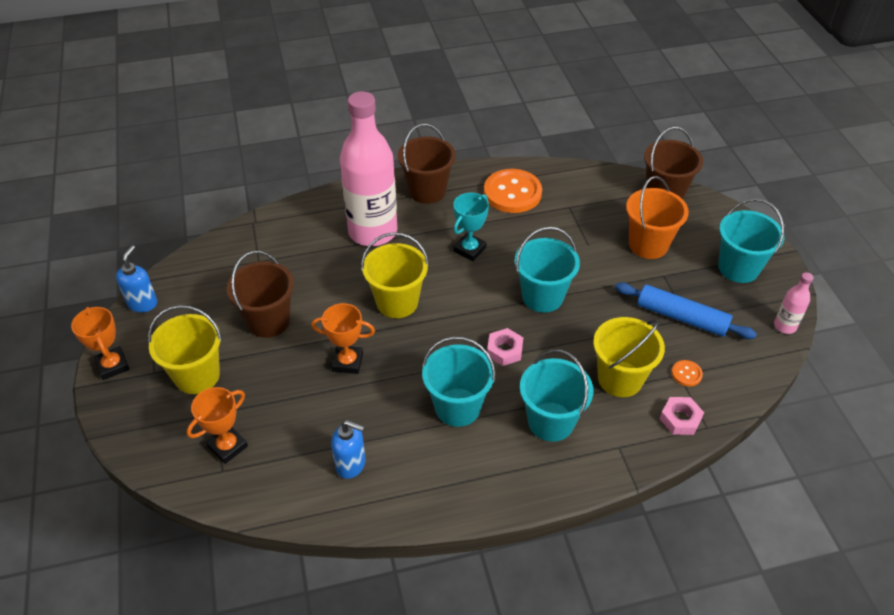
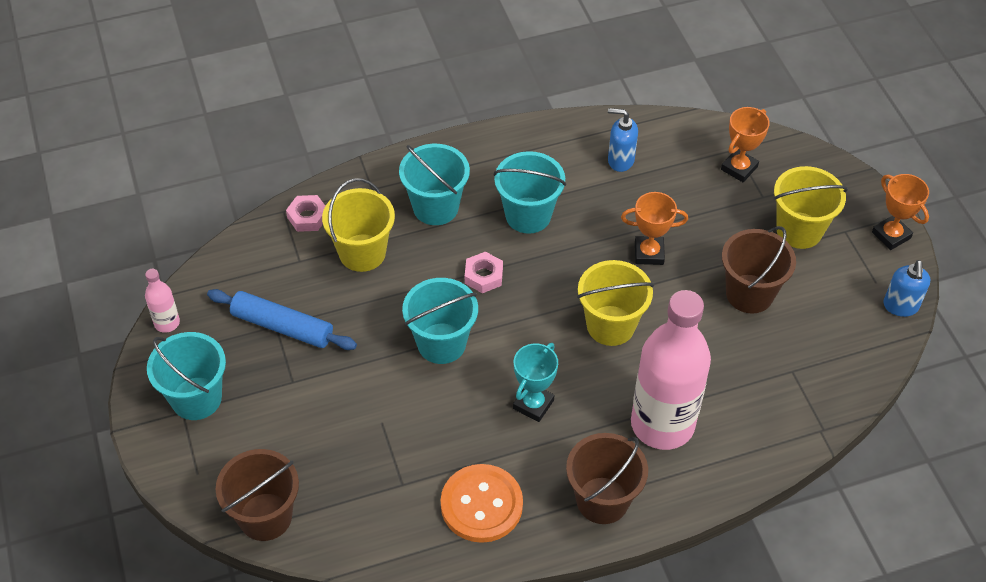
camera: 175 degrees right, 5 degrees up
(648, 244) = (303, 427): orange bucket -> none
(686, 374) = (291, 262): orange button -> none

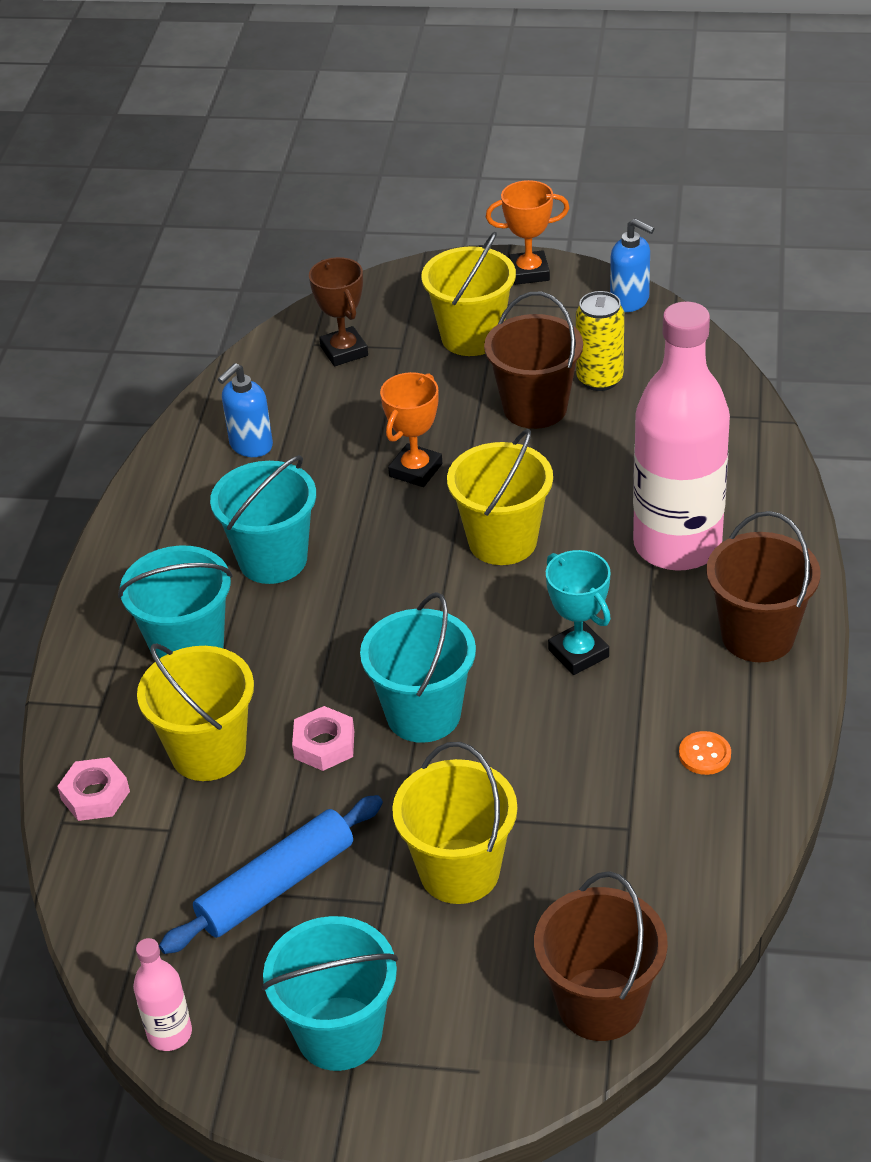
camera: 60 degrees left, 10 degrees down
(331, 409) = (459, 871): none -> yellow bucket
(481, 505) = (704, 754): orange button -> orange button, size x0.43
(483, 276) = (341, 635): pink nut -> pink nut (324, 745)
(739, 168) = (344, 351): orange trophy -> brown trophy
(803, 319) = (599, 379): none -> yellow can

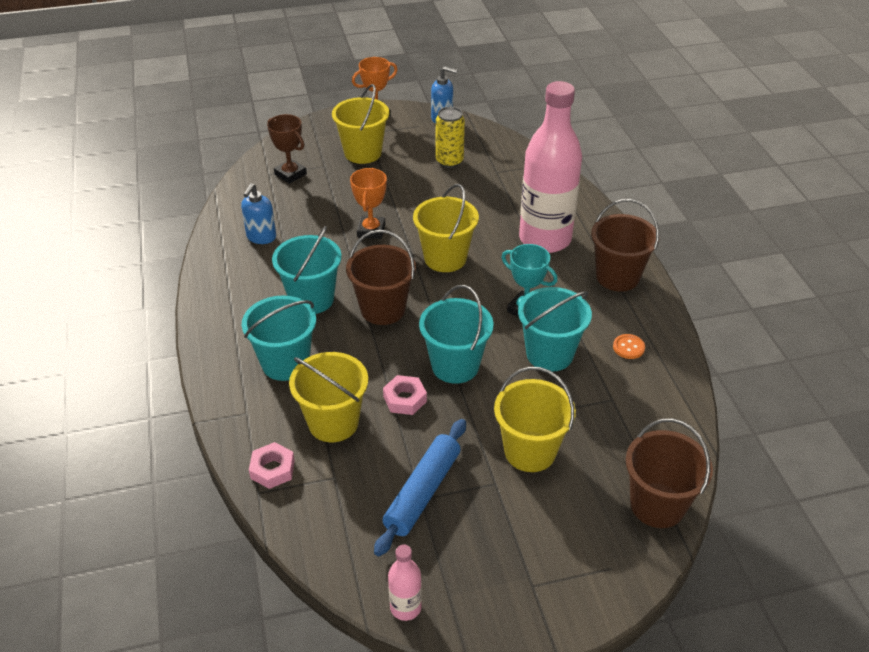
camera: 25 degrees left, 0 degrees up
(339, 1033) = (514, 572): turquoise bucket -> turquoise bucket (549, 354)
(535, 408) = (421, 183): brown bucket -> brown bucket (383, 309)

